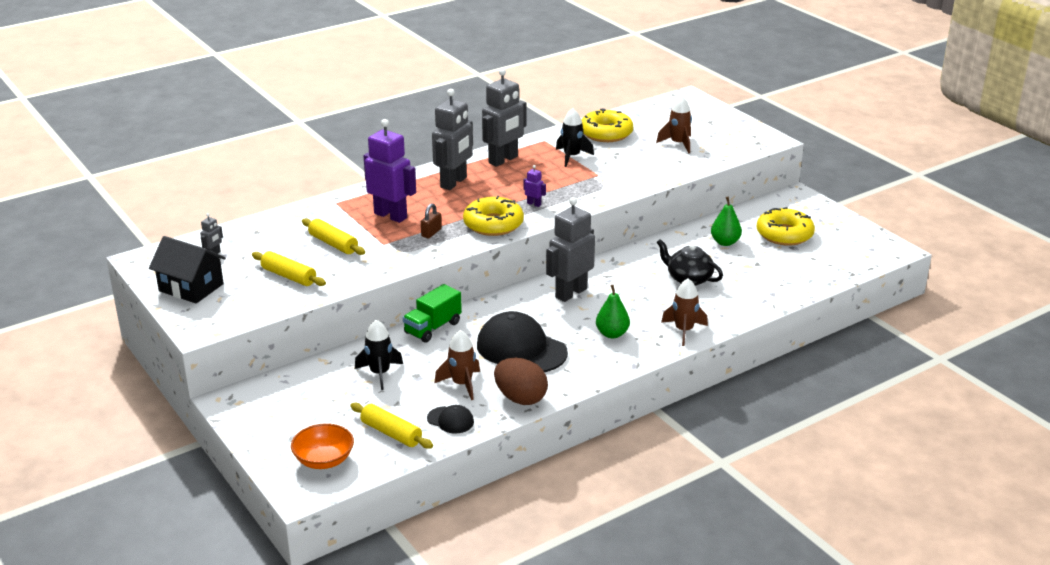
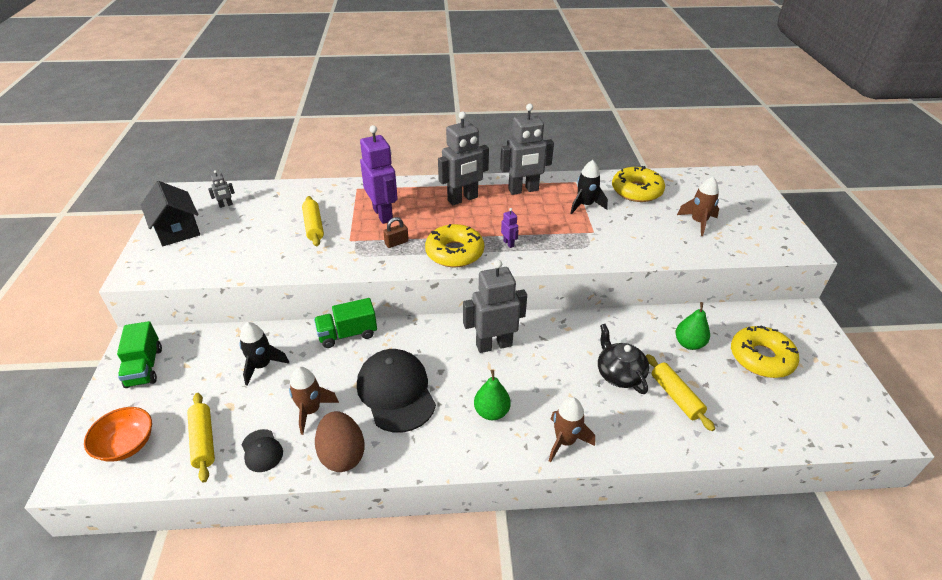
camera: 30 degrees right, 10 degrees up
(265, 412) = (144, 367): none -> green truck
(288, 276) = (249, 246): yellow rolling pin -> yellow rolling pin (675, 396)

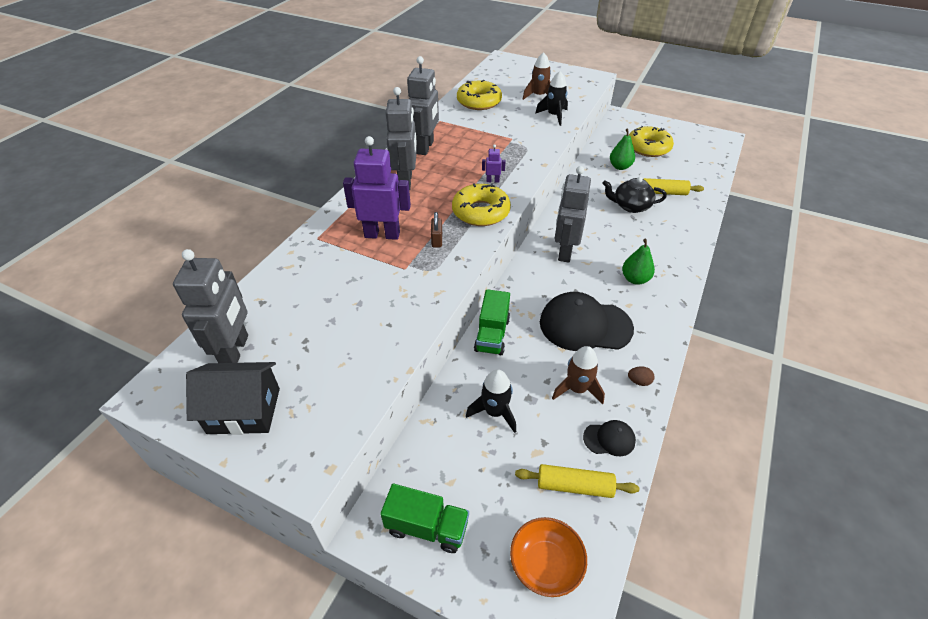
camera: 60 degrees left, 5 degrees up
(226, 205) = (235, 351): grey robot -> grey robot, size x2.38
(313, 226) = (356, 287): yellow rolling pin -> none
(342, 454) = (639, 381): brown egg -> brown egg, size x0.44
(565, 441) = (679, 254): brown rocket -> none
(585, 205) = (475, 129): black rocket -> black rocket (554, 116)

